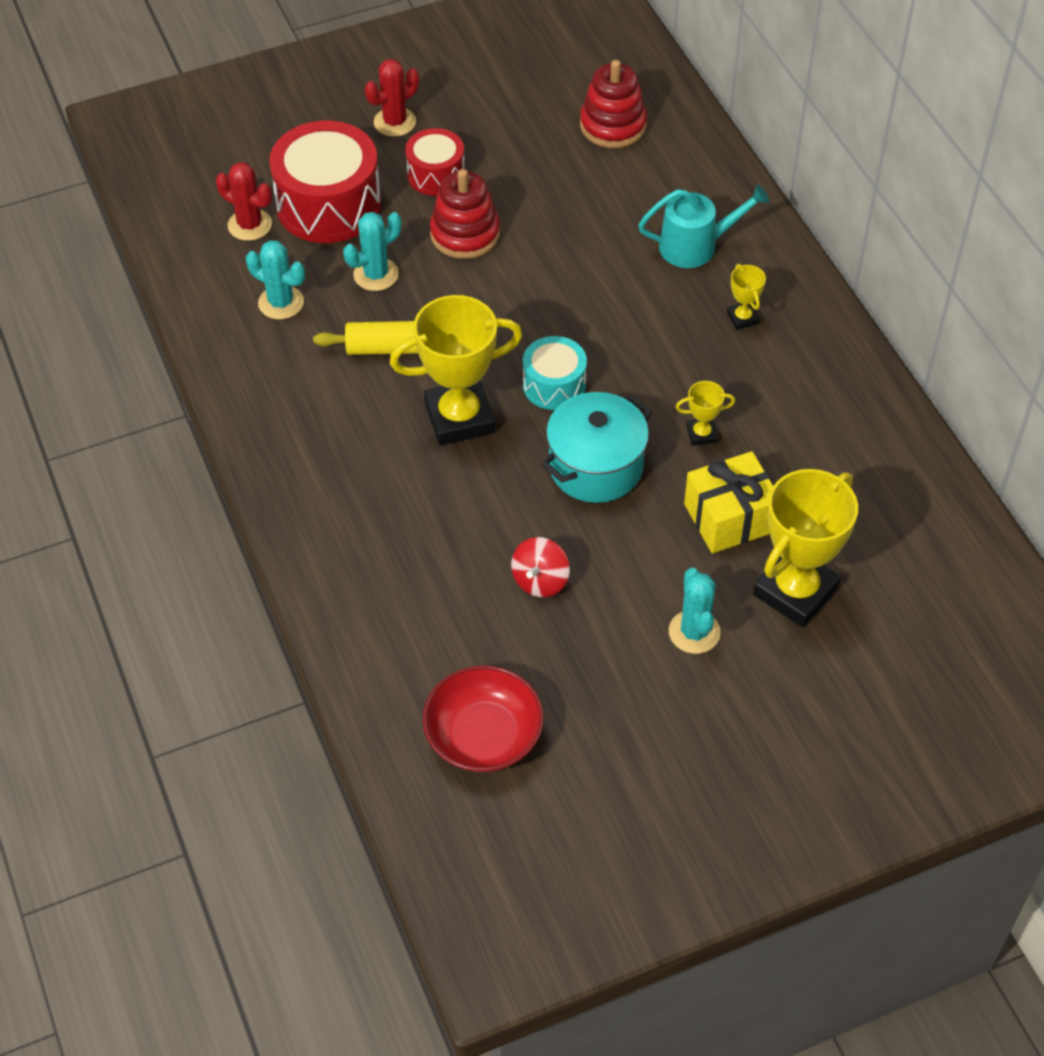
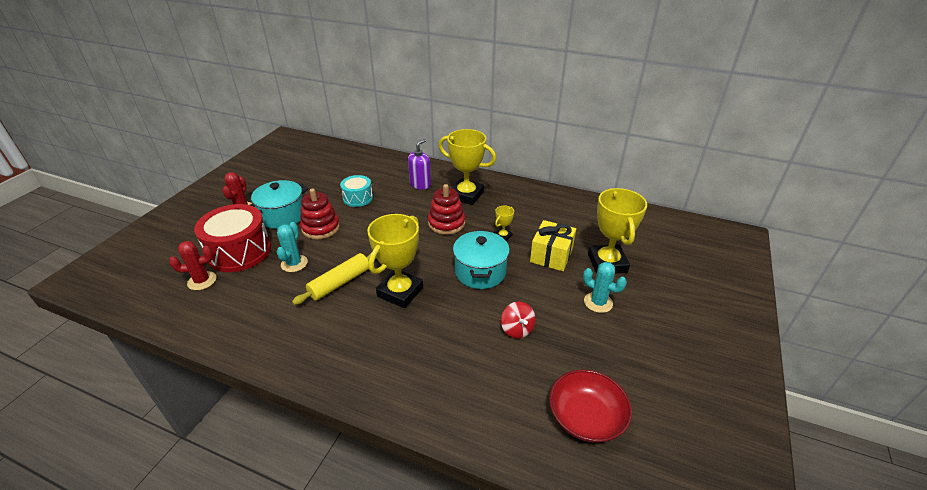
camera: 45 degrees left, 15 degrees down
(281, 303) = (254, 302): turquoise cactus -> none
(436, 174) = (283, 216): red drum -> turquoise pot
(554, 385) = (425, 255): turquoise drum -> turquoise drum (358, 198)
(613, 125) = (342, 167): red stacking toy -> red stacking toy (446, 223)
(695, 246) = (420, 184): turquoise watering can -> purple soap dispenser
(743, 318) = (466, 195): yellow trophy -> yellow trophy, size x2.23

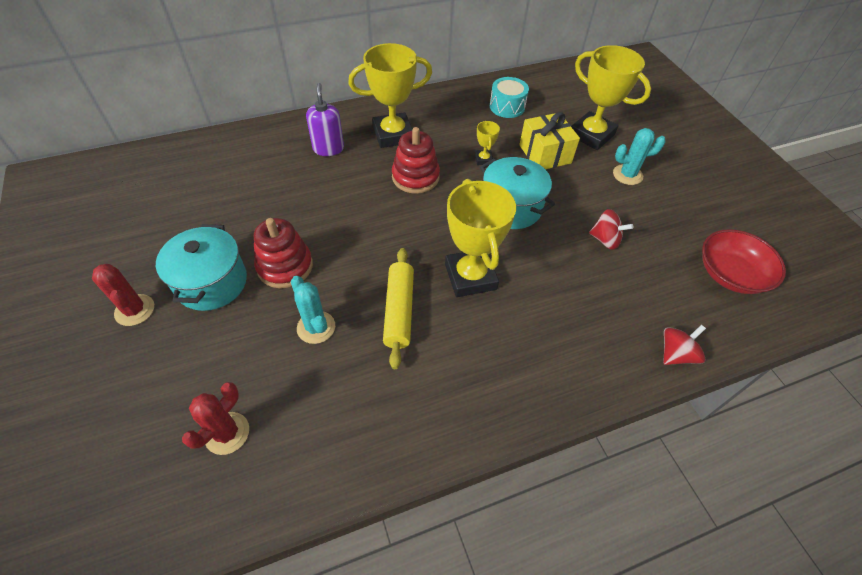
camera: 45 degrees left, 15 degrees up
(239, 251) = (221, 363): red drum -> none
(358, 198) = (278, 204): turquoise drum -> turquoise drum (507, 106)
(461, 428) = (675, 354): none -> red spinning top

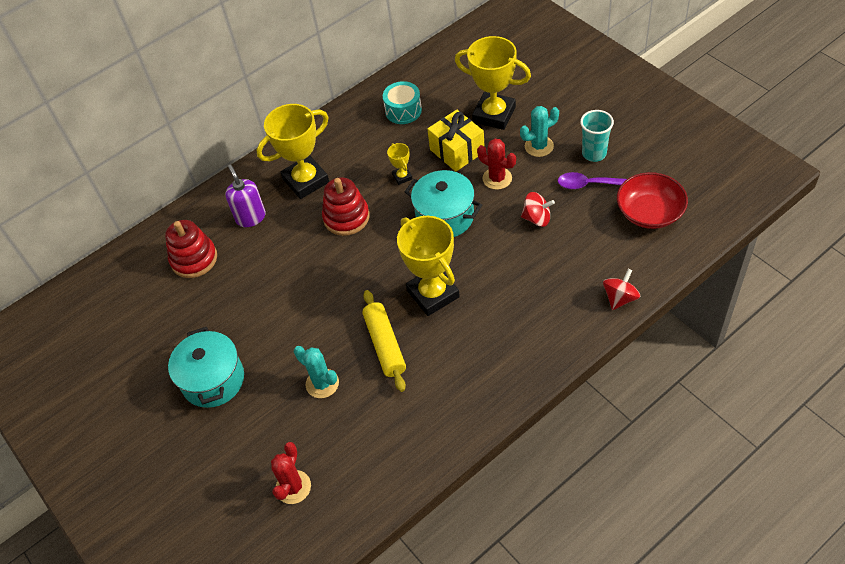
camera: 10 degrees left, 0 degrees up
(135, 310) = (161, 426): red cactus -> red cactus (497, 178)
(285, 266) = (269, 343): red stacking toy -> red stacking toy (194, 259)
(669, 225) = (588, 184): none -> purple spoon
(682, 199) = (594, 154): none -> turquoise cup

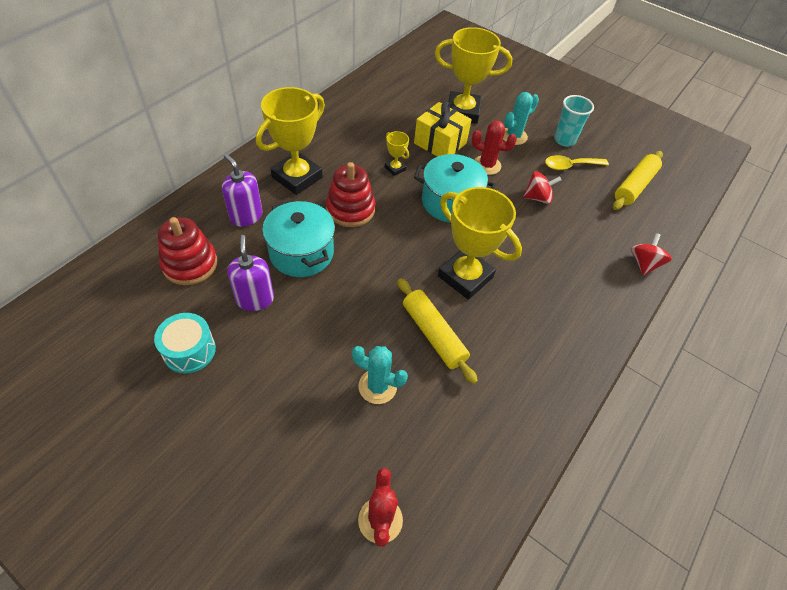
camera: 25 degrees left, 0 degrees up
(213, 380) = (245, 399): turquoise pot -> turquoise pot (301, 253)
(240, 296) = (255, 299): none -> purple soap dispenser
(403, 111) = (376, 111): turquoise drum -> turquoise drum (189, 350)
(588, 184) = (570, 166): purple spoon -> yellow spoon
(649, 212) = (634, 186): red bowl -> yellow rolling pin

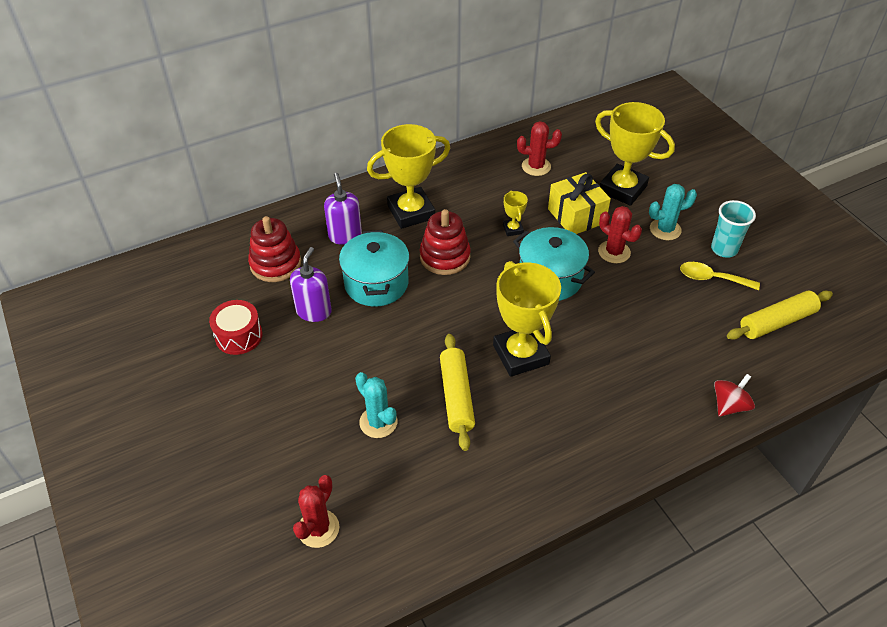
camera: 30 degrees right, 5 degrees down
(189, 350) = (238, 336): turquoise drum -> red drum
(383, 110) = (536, 166): none -> red cactus
(537, 198) = (650, 301): red spinning top -> none

